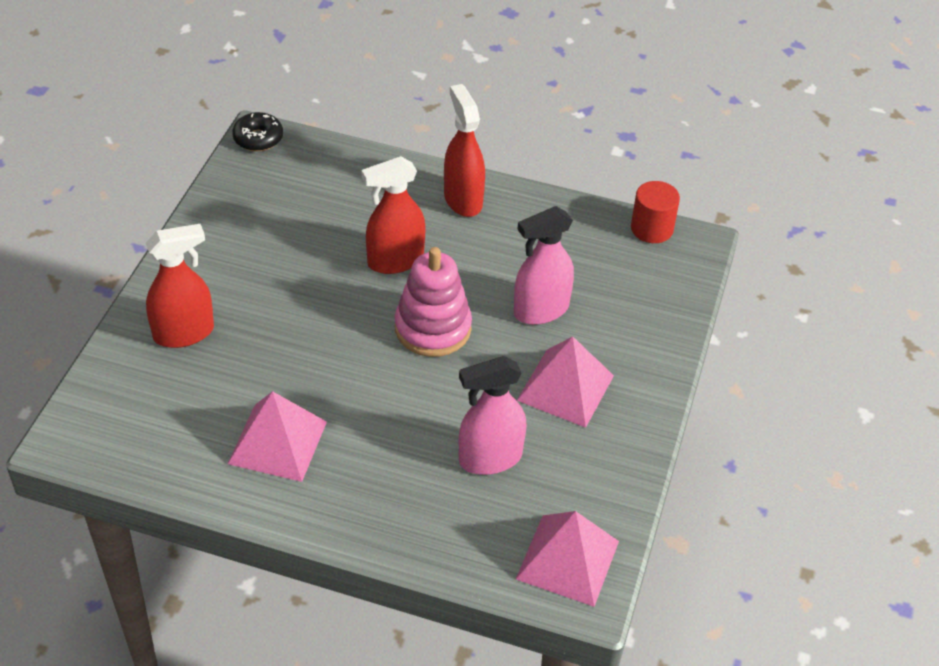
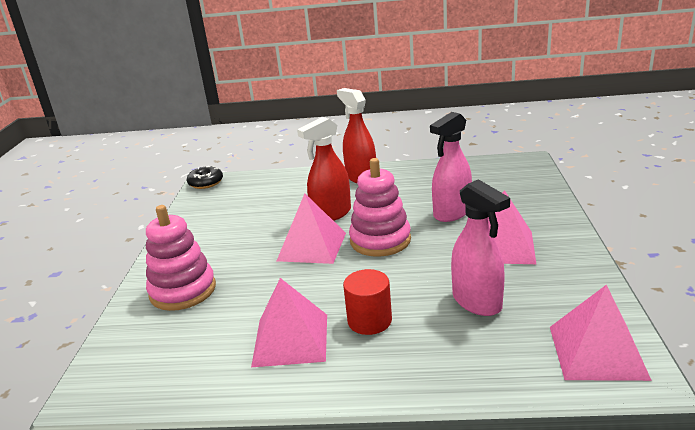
camera: 10 degrees left, 20 degrees down
(184, 333) = (183, 290): red spray bottle -> pink stacking toy
(350, 310) = (312, 246): none -> pink pyramid
(490, 458) = (477, 302): pink spray bottle -> pink spray bottle turned 90 degrees counterclockwise
(652, 228) = (494, 162): red cylinder -> red cylinder (369, 321)

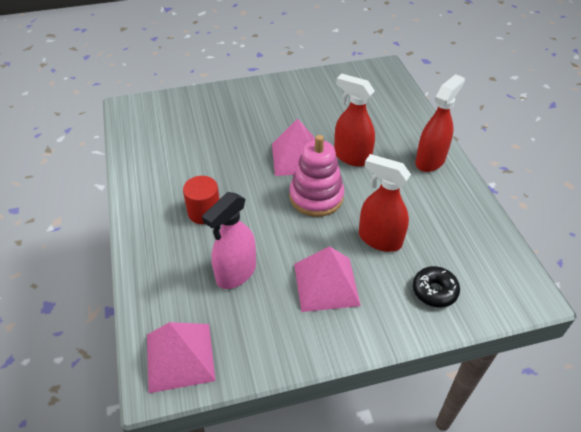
camera: 70 degrees right, 20 degrees up
(183, 290) = (226, 109): pink stacking toy -> none
(206, 183) = (382, 68): black donut -> black donut (434, 291)
(291, 339) = (180, 176): pink pyramid -> none
(452, 213) = (379, 239): pink spray bottle -> red spray bottle

